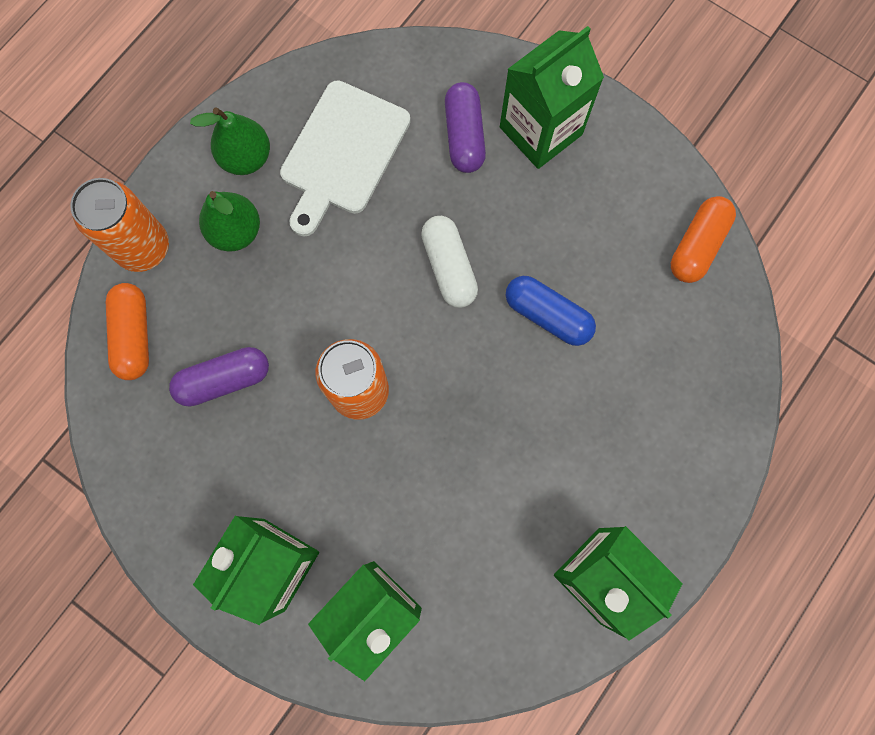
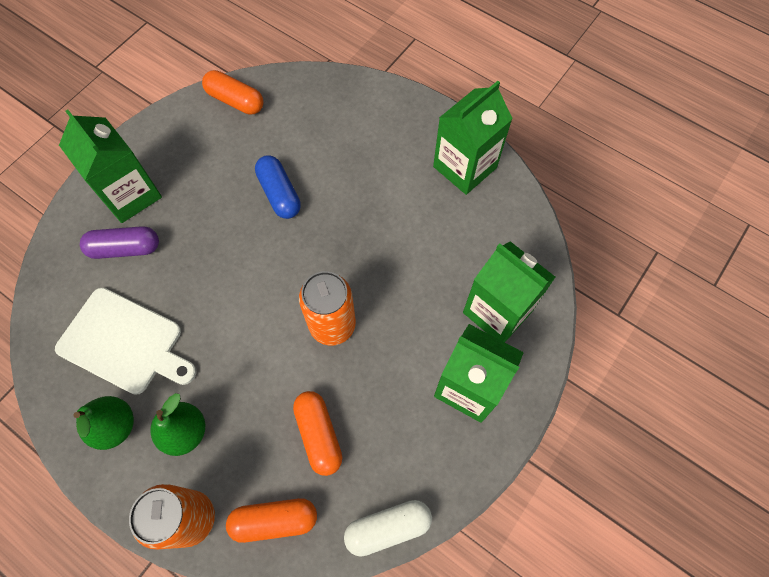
camera: 90 degrees left, 10 degrees down
(224, 380) = (319, 435): purple capsule -> orange capsule
(449, 267) = (235, 260): white capsule -> white capsule (388, 527)
(547, 315) = (279, 194): blue capsule -> blue capsule turned 60 degrees counterclockwise

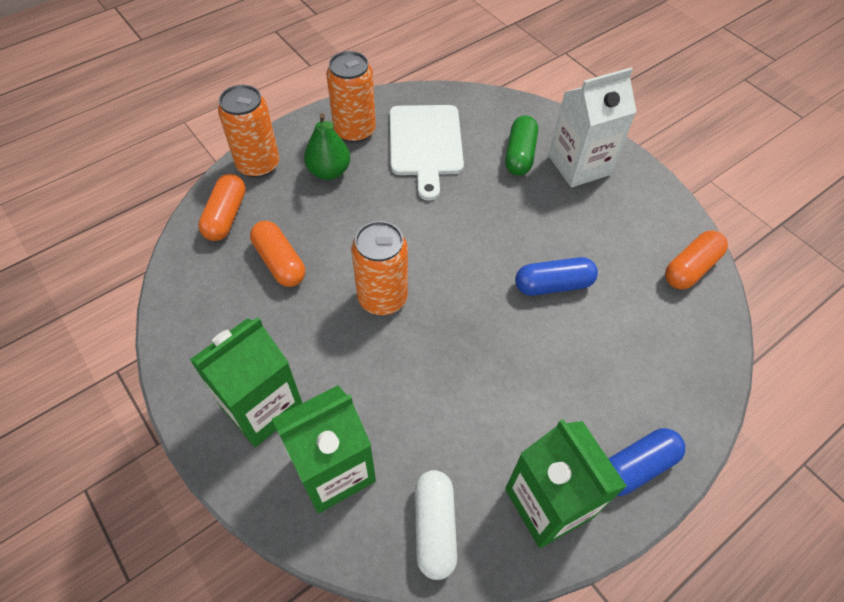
camera: 105 degrees right, 10 degrees down
(115, 426) = (355, 131): green pear -> orange can
(125, 248) = (519, 155): purple capsule -> green capsule
(125, 342) = (426, 144): white cutting board -> white cutting board turned 45 degrees counterclockwise
(130, 194) = (579, 165): green carton -> white carton
(319, 435) = (280, 262): orange capsule -> orange capsule turned 60 degrees clockwise
(388, 527) = (172, 294): white capsule -> white capsule (434, 527)
(419, 121) = (636, 467): none -> blue capsule

